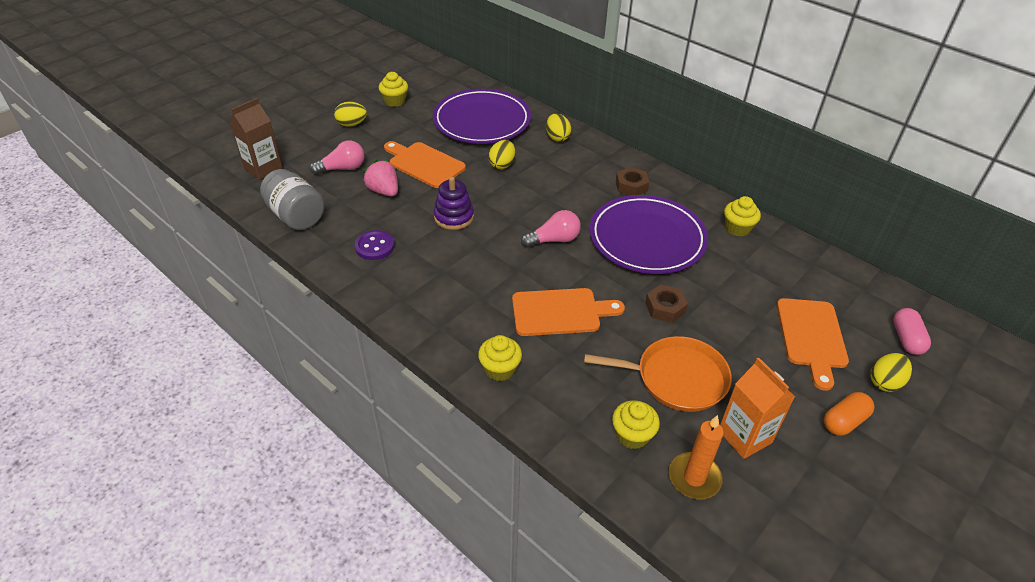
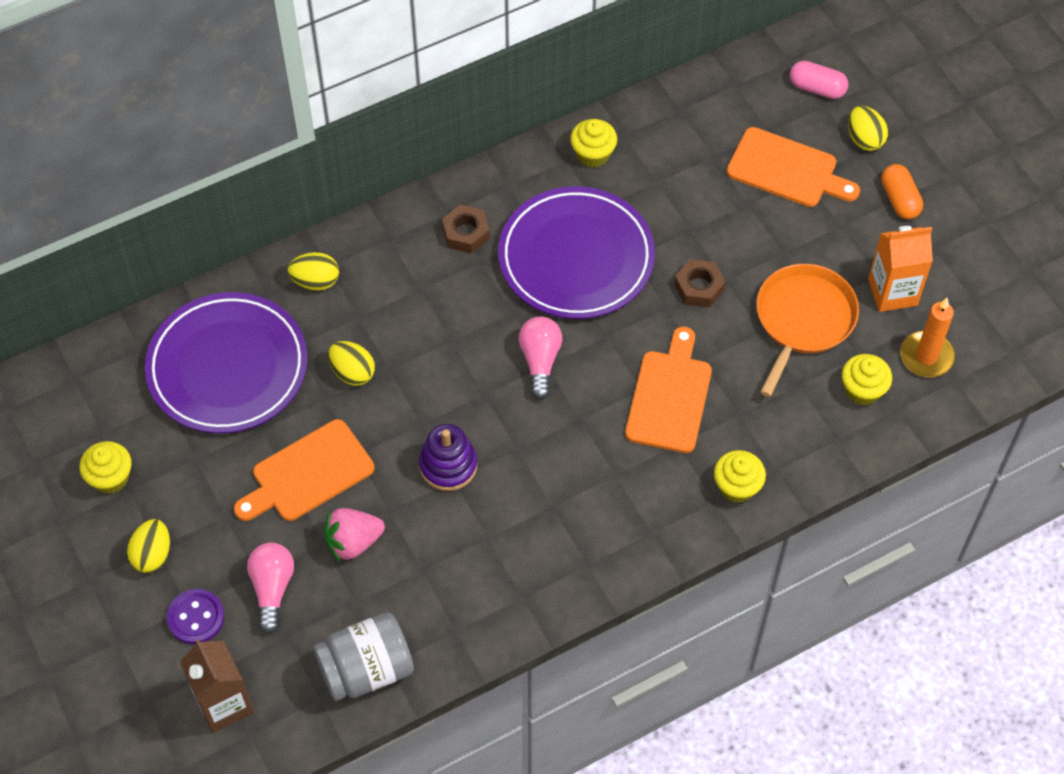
camera: 70 degrees left, 15 degrees up
(375, 246) = (474, 577): purple button -> purple button (196, 617)

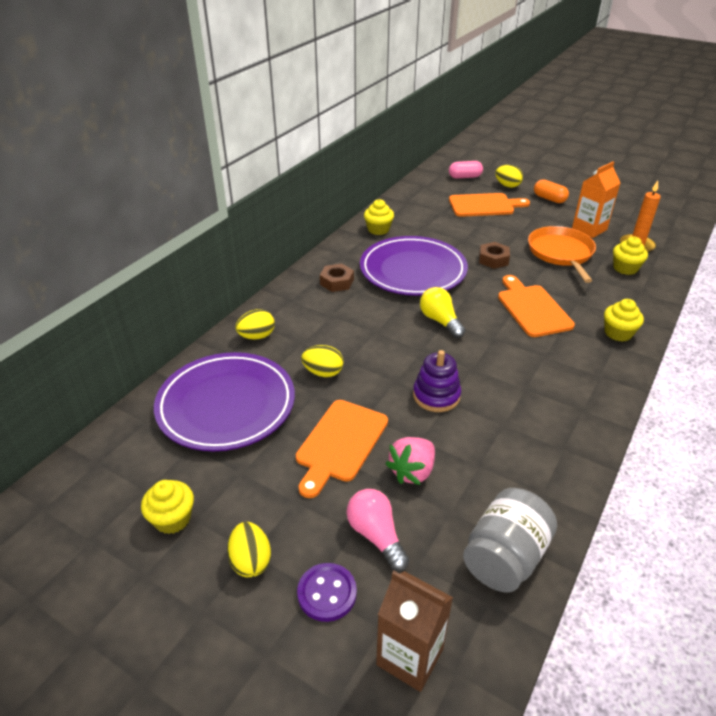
camera: 30 degrees left, 20 degrees down
(540, 361) = (440, 321): pink light bulb -> yellow light bulb

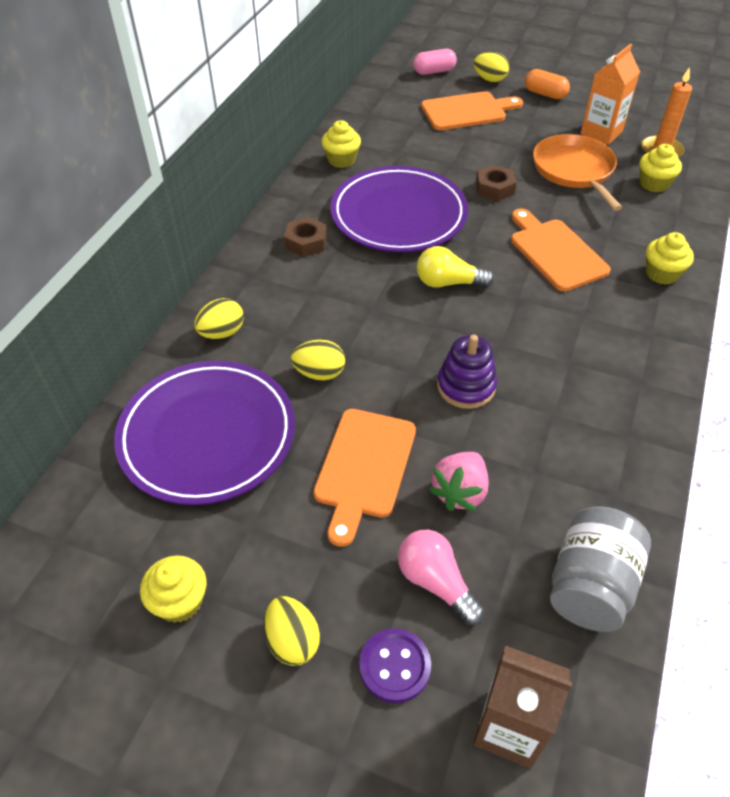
camera: 10 degrees left, 10 degrees up
(440, 321) = (448, 283): yellow light bulb -> yellow light bulb turned 45 degrees counterclockwise

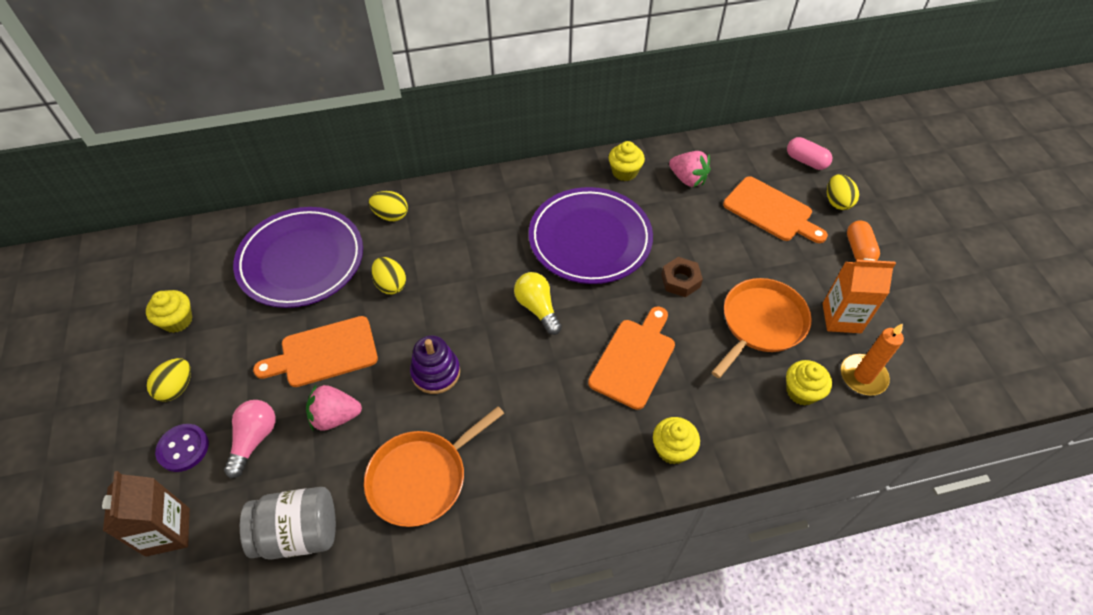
camera: 55 degrees right, 5 degrees up
(306, 242) = (513, 205): brown nut -> none
(388, 132) = (688, 179): none -> pink strawberry
(586, 451) = (422, 478): none -> orange pan

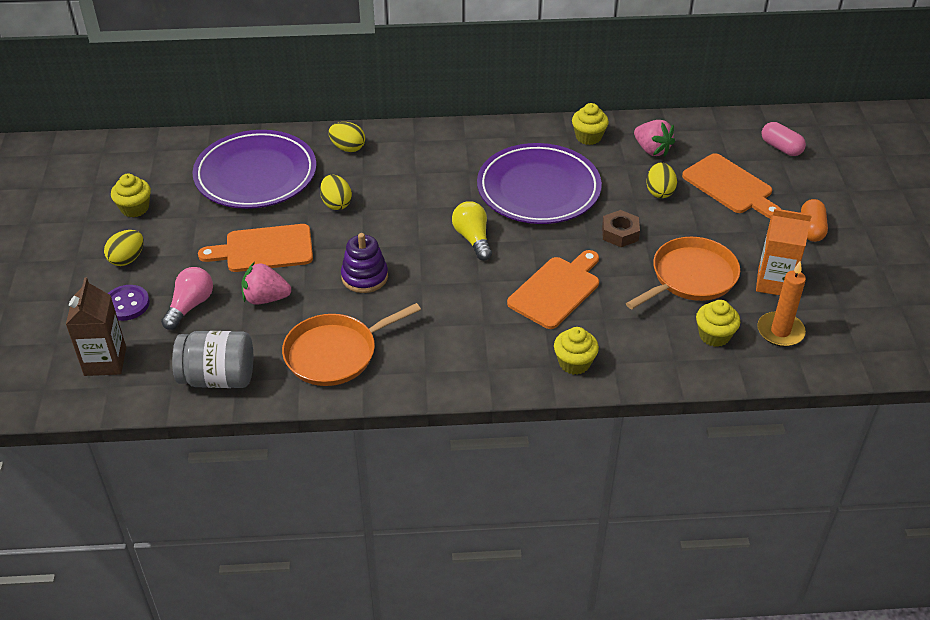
camera: 10 degrees right, 10 degrees down
(837, 202) = (802, 186): yellow egg -> yellow egg (659, 192)

